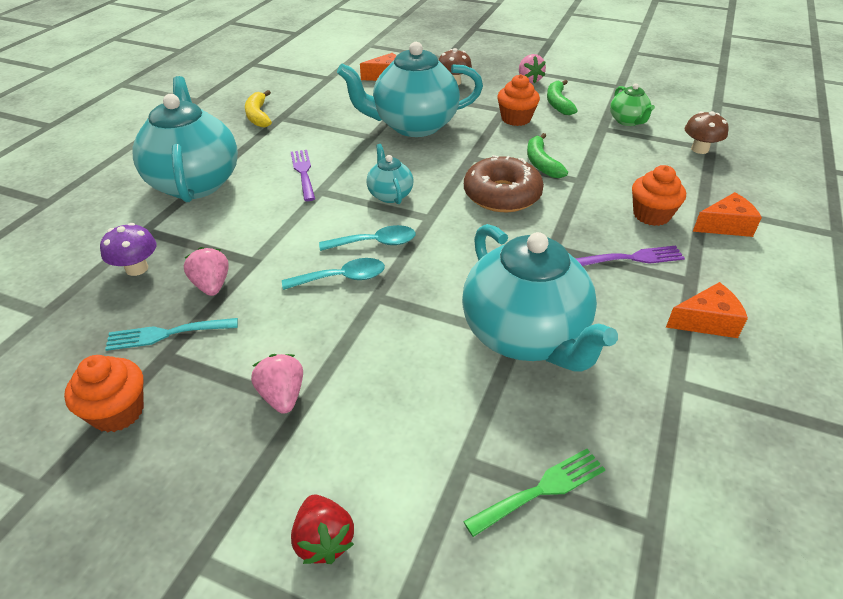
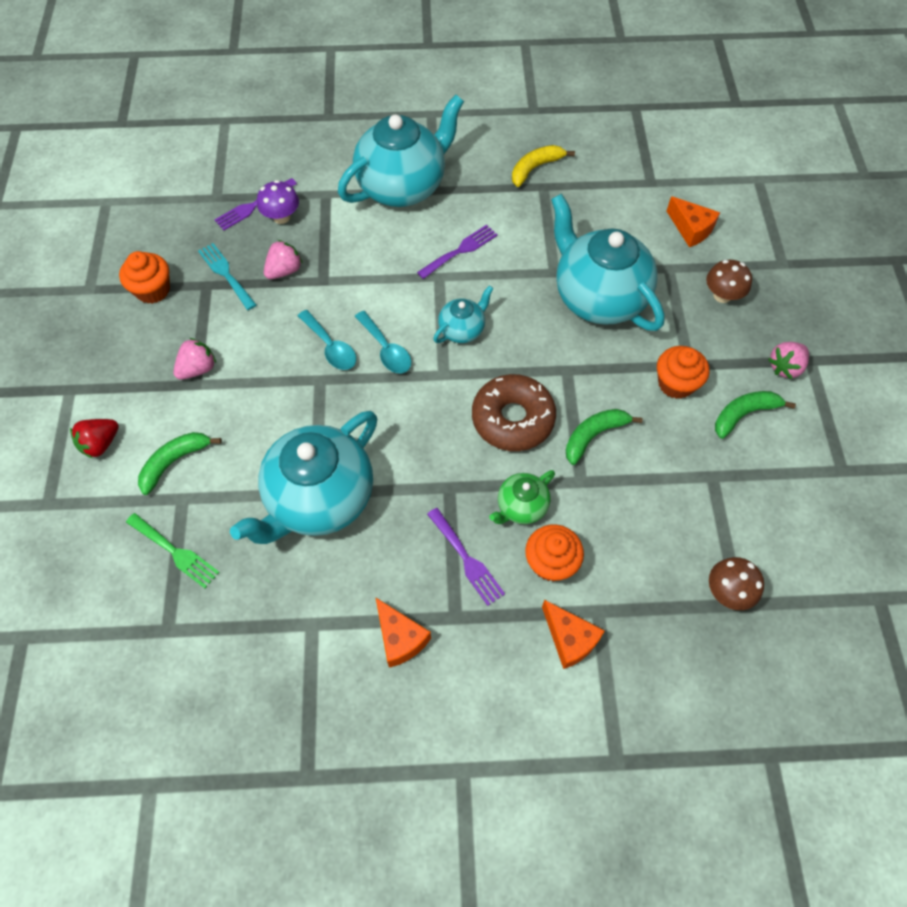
camera: 65 degrees right, 20 degrees up
(94, 286) = (253, 206): none -> purple fork
(405, 456) = (174, 462): none -> green banana
(628, 121) = (748, 499): green teapot -> green teapot (521, 507)

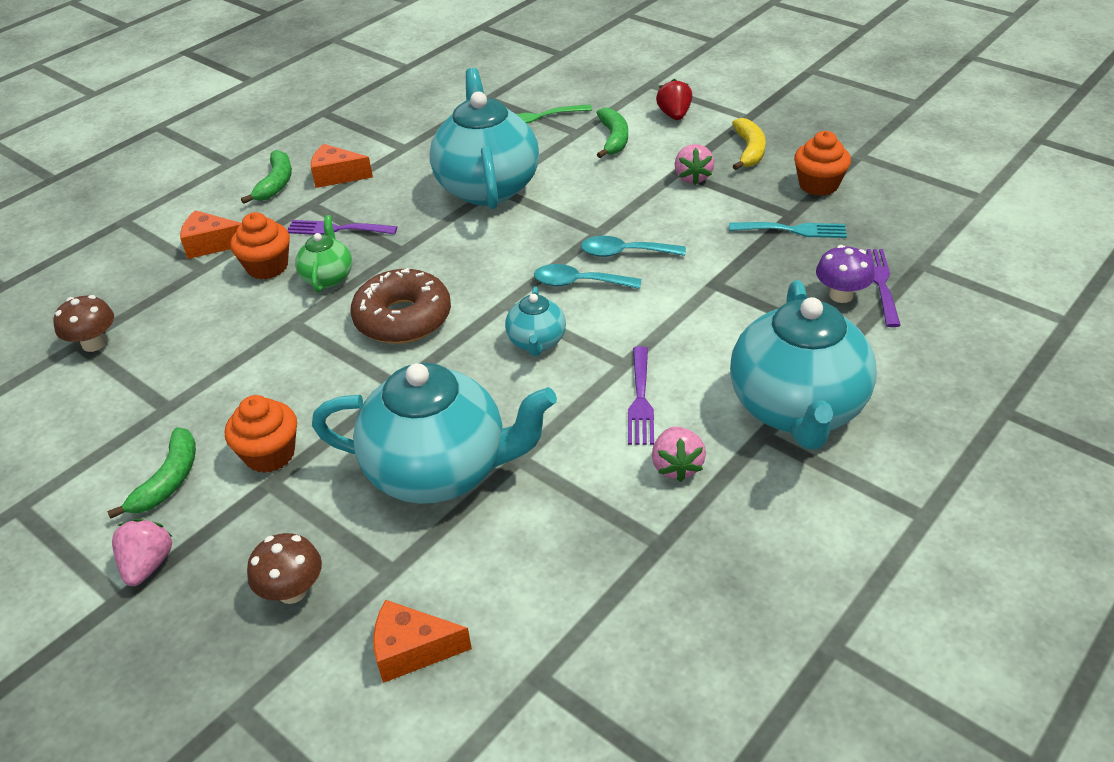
camera: 135 degrees right, 20 degrees down
(284, 271) = (756, 265): pink strawberry -> pink strawberry (676, 466)
(535, 168) = (702, 558): yellow banana -> yellow banana (749, 150)
(594, 436) = (314, 358): green banana -> green banana (276, 183)

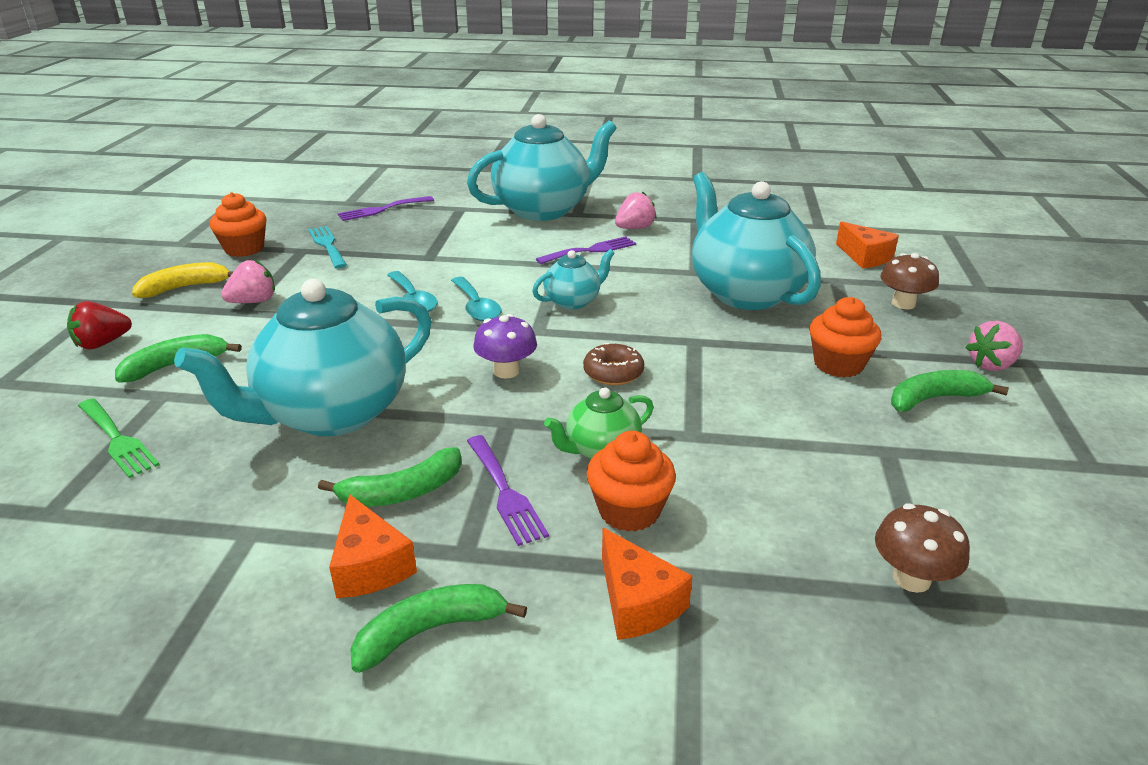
camera: 125 degrees left, 10 degrees down
(380, 196) = (403, 492): none -> green banana
(403, 318) = (613, 372): brown donut -> brown donut, size x0.55
(841, 295) = (407, 217): purple mushroom -> purple mushroom (506, 371)

